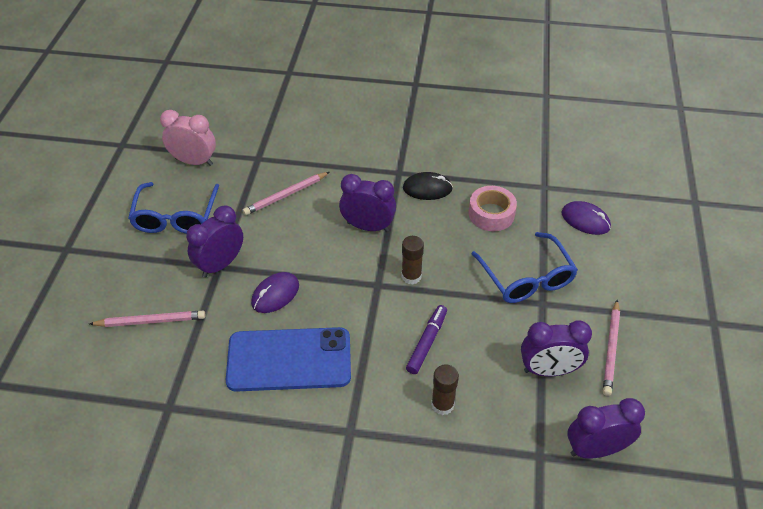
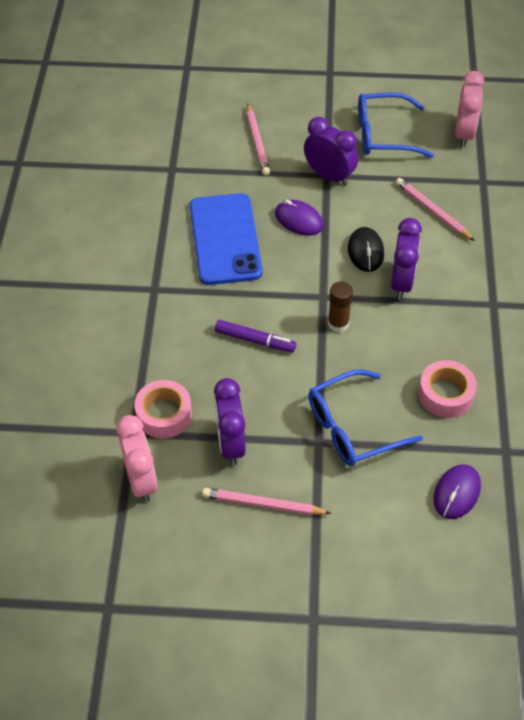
camera: 85 degrees right, 5 degrees up
(427, 188) = (473, 332): black mouse -> black mouse (365, 251)
(442, 405) = (184, 355): brown glue stick -> none
(517, 426) = (164, 414): none -> pink tape
(595, 449) = (141, 480): purple clock -> pink clock

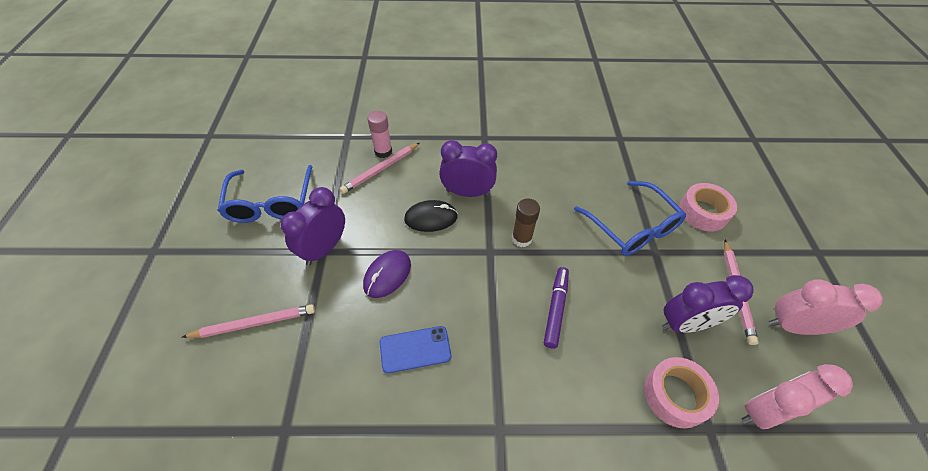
camera: 95 degrees left, 0 degrees up
(225, 239) = (415, 349): blue phone -> blue phone, size x0.51
(445, 394) = (580, 168): pink tape -> pink tape (703, 212)
(456, 493) = (666, 165): purple mouse -> none
(460, 212) = (383, 151): none -> pink glue stick
(464, 134) = (284, 145): pink clock -> pink clock (794, 326)

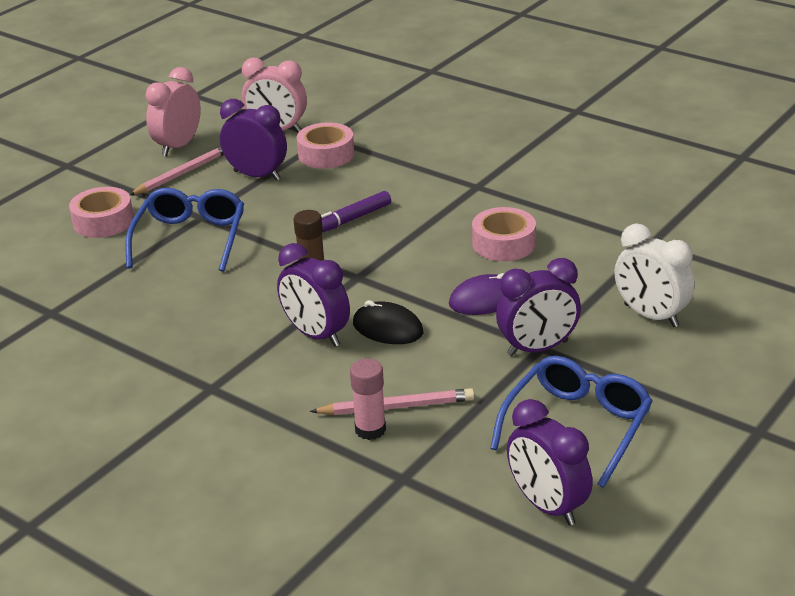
camera: 140 degrees left, 20 degrees down
(254, 323) = (651, 315): pink pencil -> white clock
(267, 153) = (547, 506): none -> purple clock
(415, 349) = (503, 244): blue phone -> pink tape
(794, 326) = (178, 146): pink clock -> pink clock turned 75 degrees clockwise

